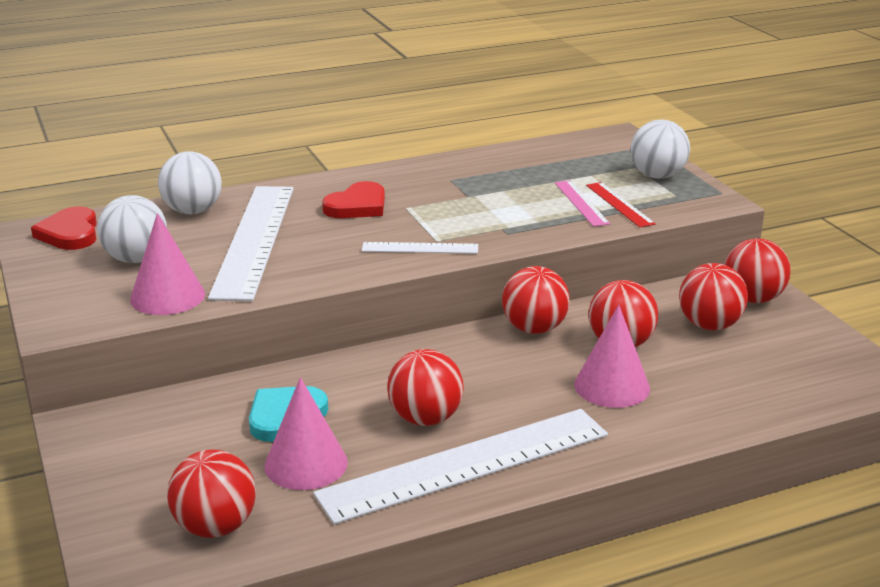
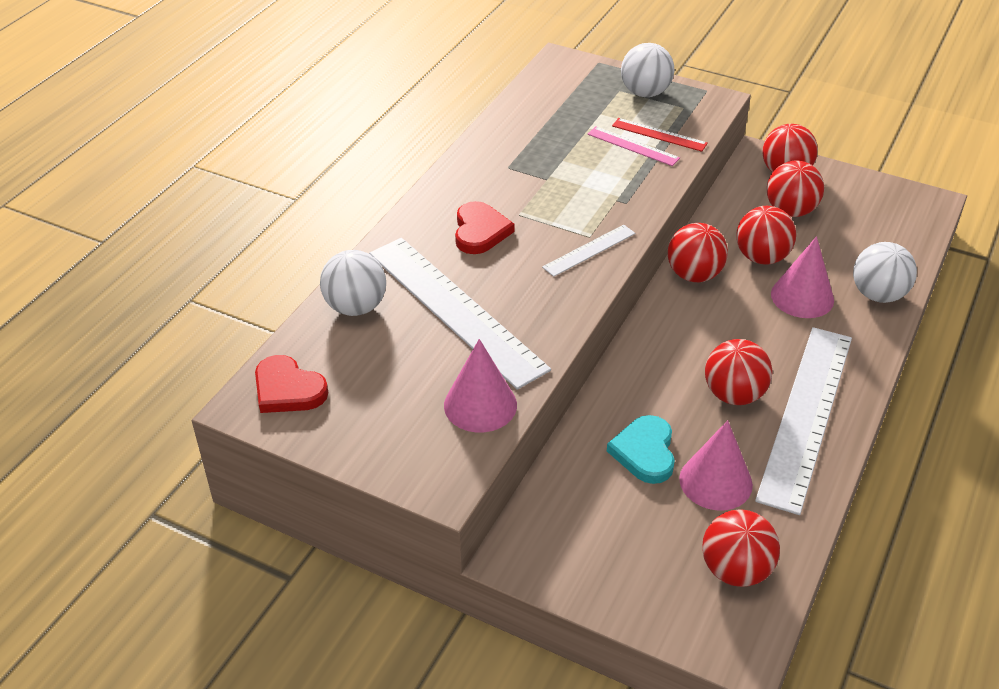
camera: 40 degrees left, 15 degrees up
(136, 259) = (392, 383): white ball -> white ball (878, 295)

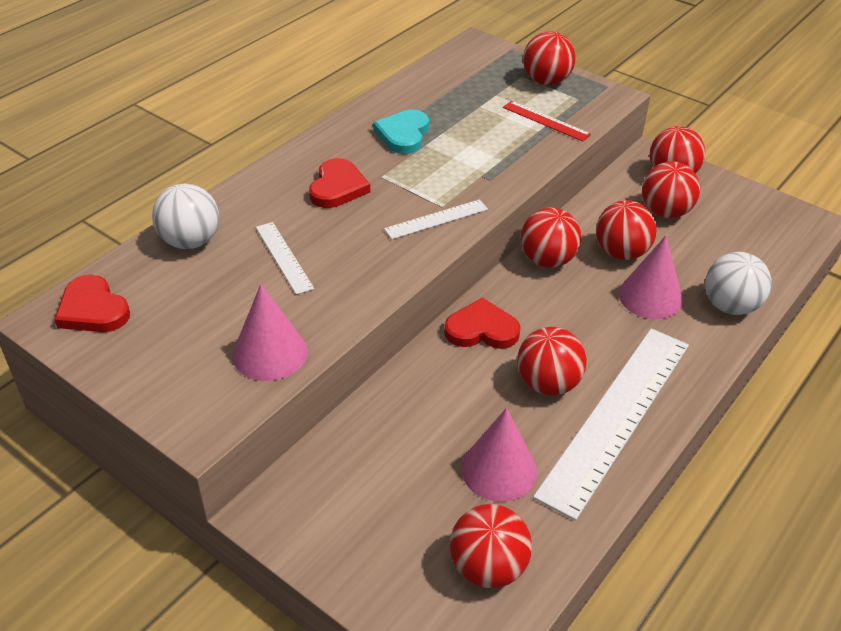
camera: 10 degrees right, 0 degrees up
(455, 309) = (284, 257): white ruler -> white ruler, size x0.46
(633, 146) = (516, 128): pink ruler -> none
(645, 93) = (546, 81): white ball -> red ball
(645, 452) = (436, 427): turquoise heart -> turquoise heart (403, 135)
(654, 352) = (481, 329): none -> red heart

